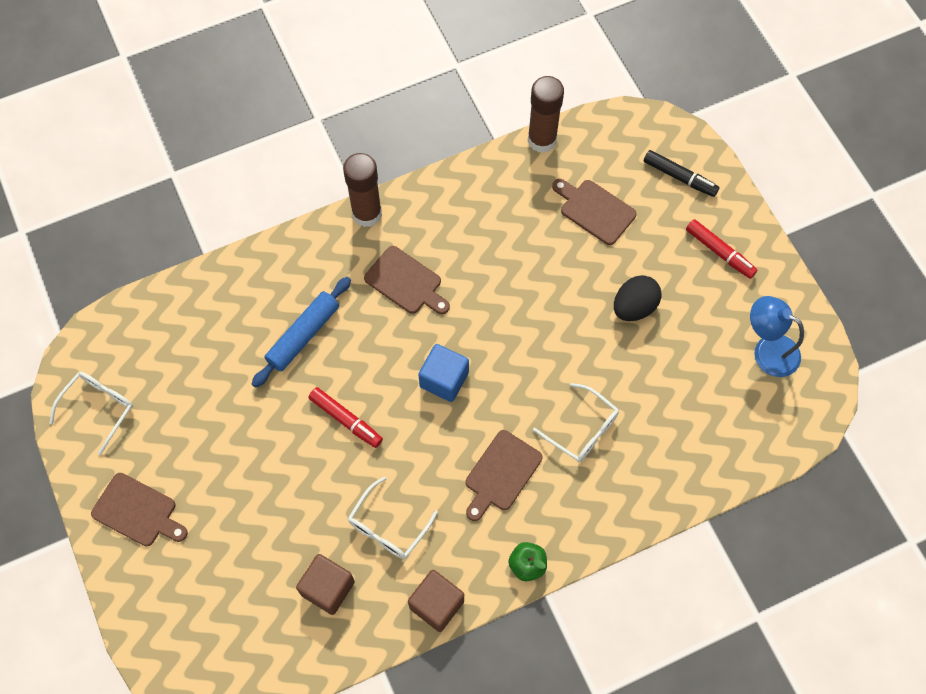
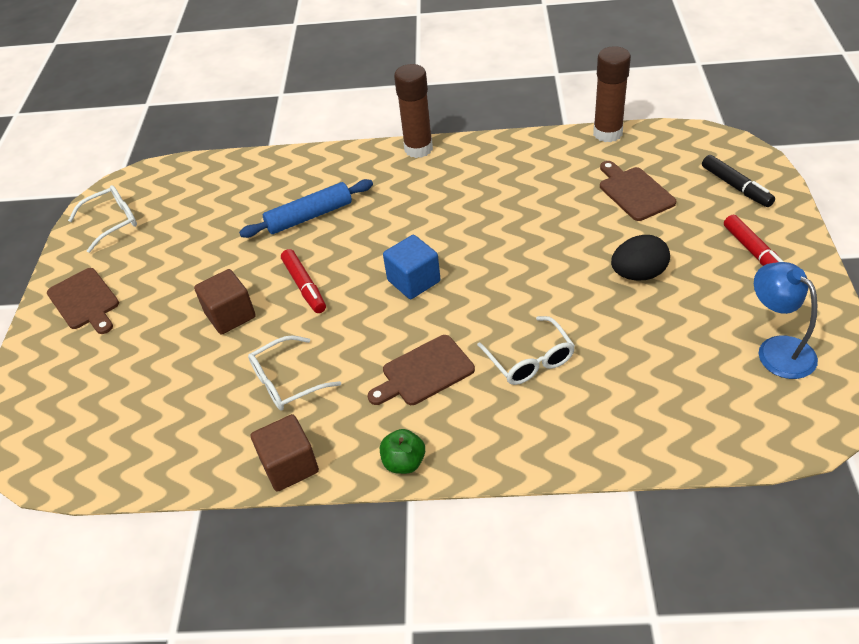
camera: 30 degrees right, 20 degrees down
(328, 588) = (197, 414): brown cube -> brown cube (230, 315)
(406, 282) = (423, 202): brown cutting board -> none

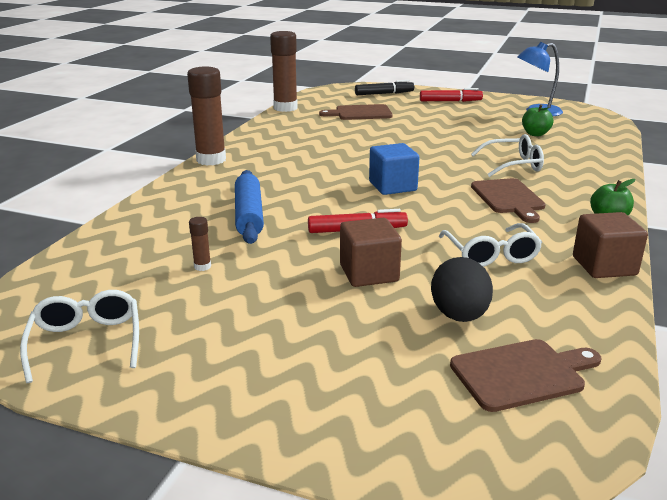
camera: 75 degrees left, 20 degrees down
(84, 301) = (246, 380): brown cutting board -> brown cutting board (522, 374)
(215, 228) = (202, 266): none -> brown glue stick
(638, 274) = (446, 126): black egg -> black egg (459, 316)
(666, 363) = (535, 134): none -> green apple

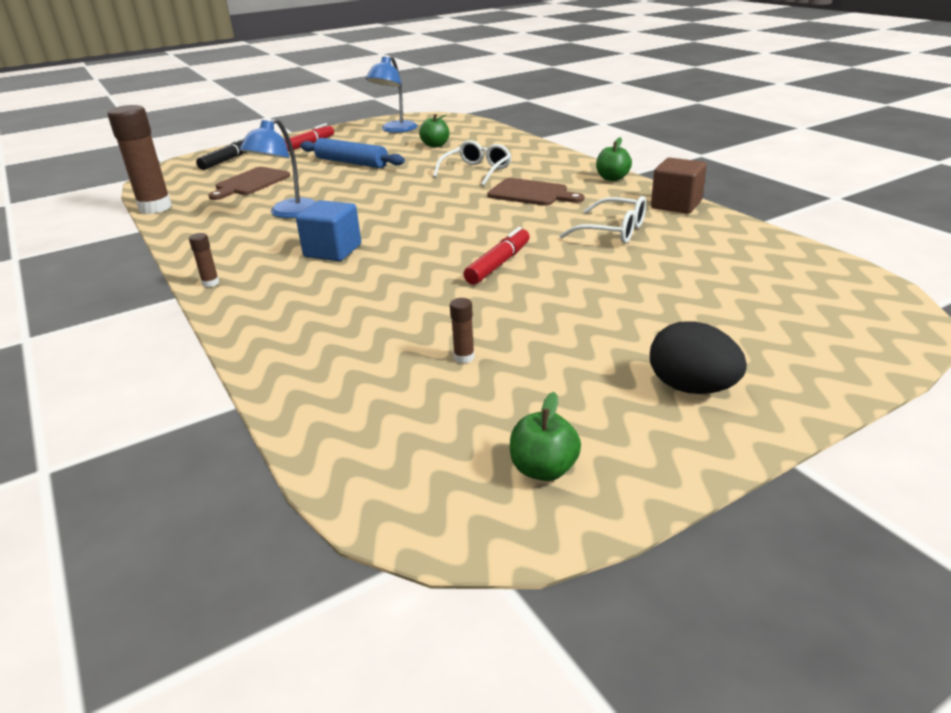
camera: 50 degrees left, 5 degrees up
(86, 342) = (543, 469): white glasses -> green apple
(211, 160) = (210, 283): brown glue stick -> brown glue stick, size x0.42
(249, 215) = (387, 302): blue rolling pin -> blue rolling pin (352, 163)
(333, 140) = (288, 213): none -> blue lamp
(369, 273) = (583, 284): brown cube -> none
(392, 186) = (437, 223): blue cube -> blue cube (332, 251)
(459, 316) = (691, 274): black egg -> black egg (691, 388)
(522, 374) = (789, 281): brown cutting board -> none

